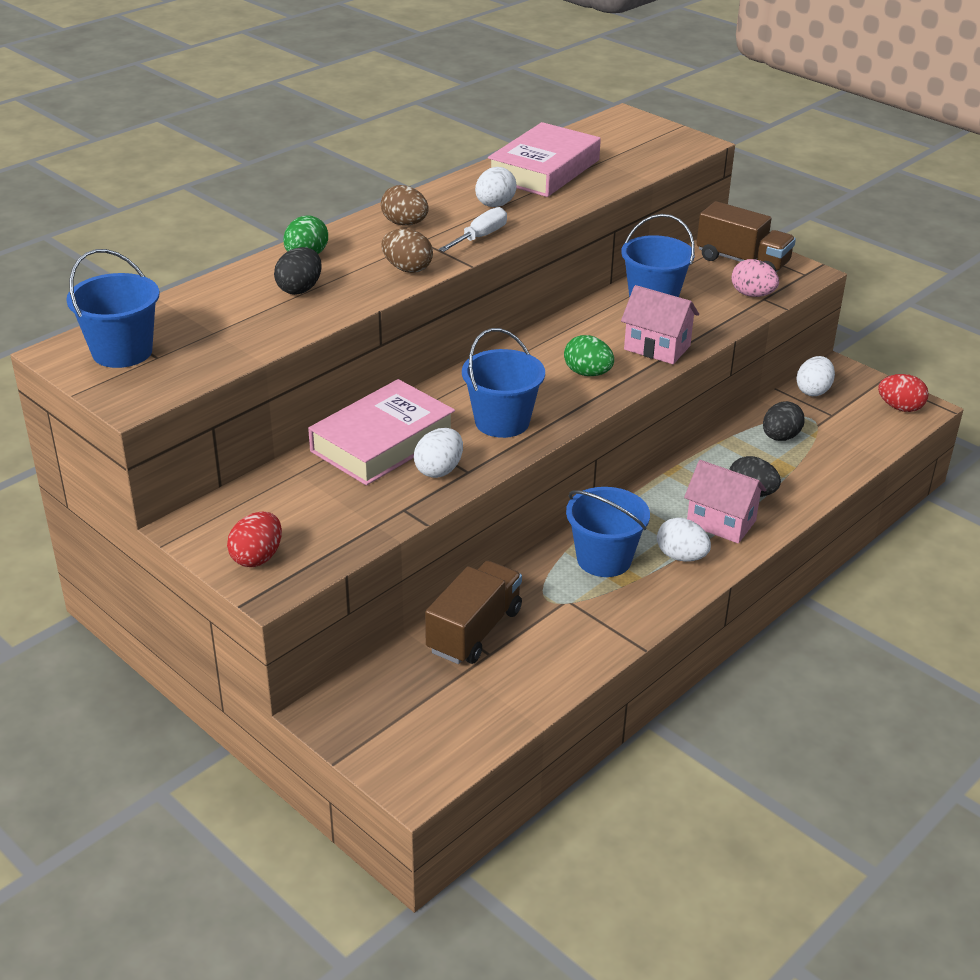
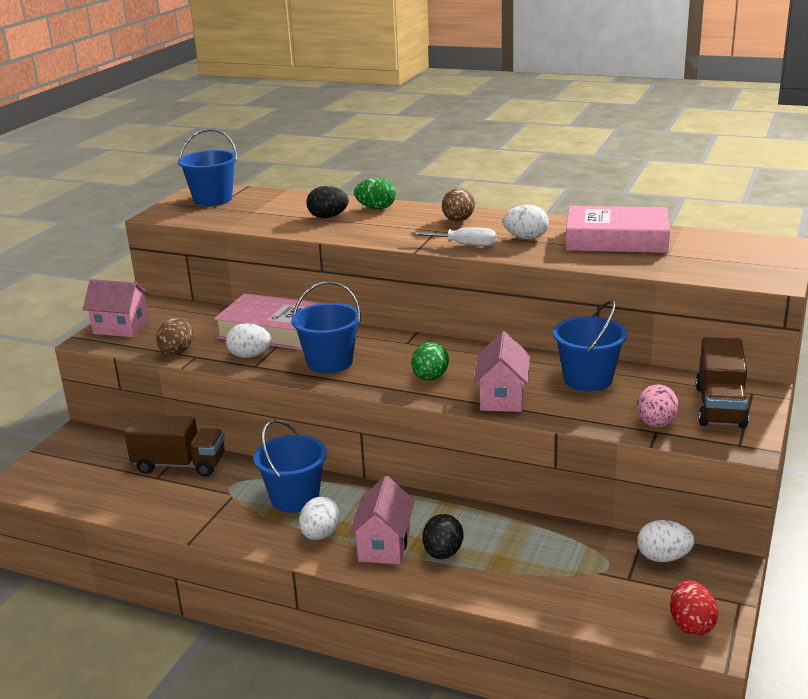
camera: 70 degrees right, 10 degrees down
(257, 557) = (121, 328): red egg -> pink house
(407, 269) = (388, 236): brown egg -> brown egg (177, 351)
(780, 437) = (553, 552): black egg -> none

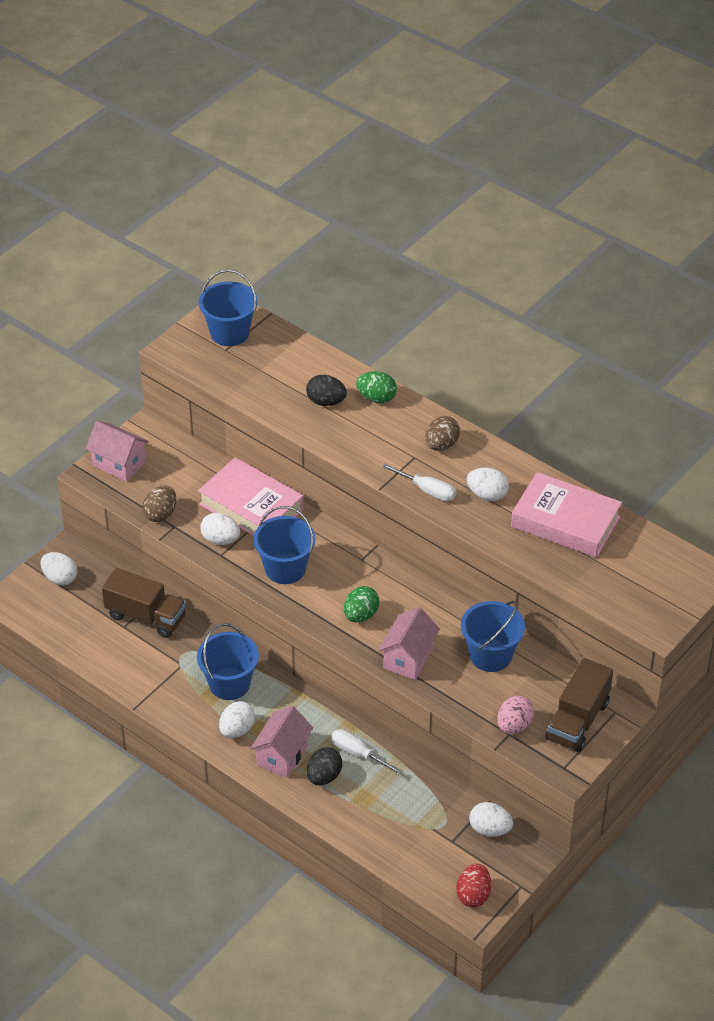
camera: 15 degrees right, 20 degrees up
(73, 455) = (60, 578): none -> white egg
(470, 525) = (358, 753): none -> white screwdriver

